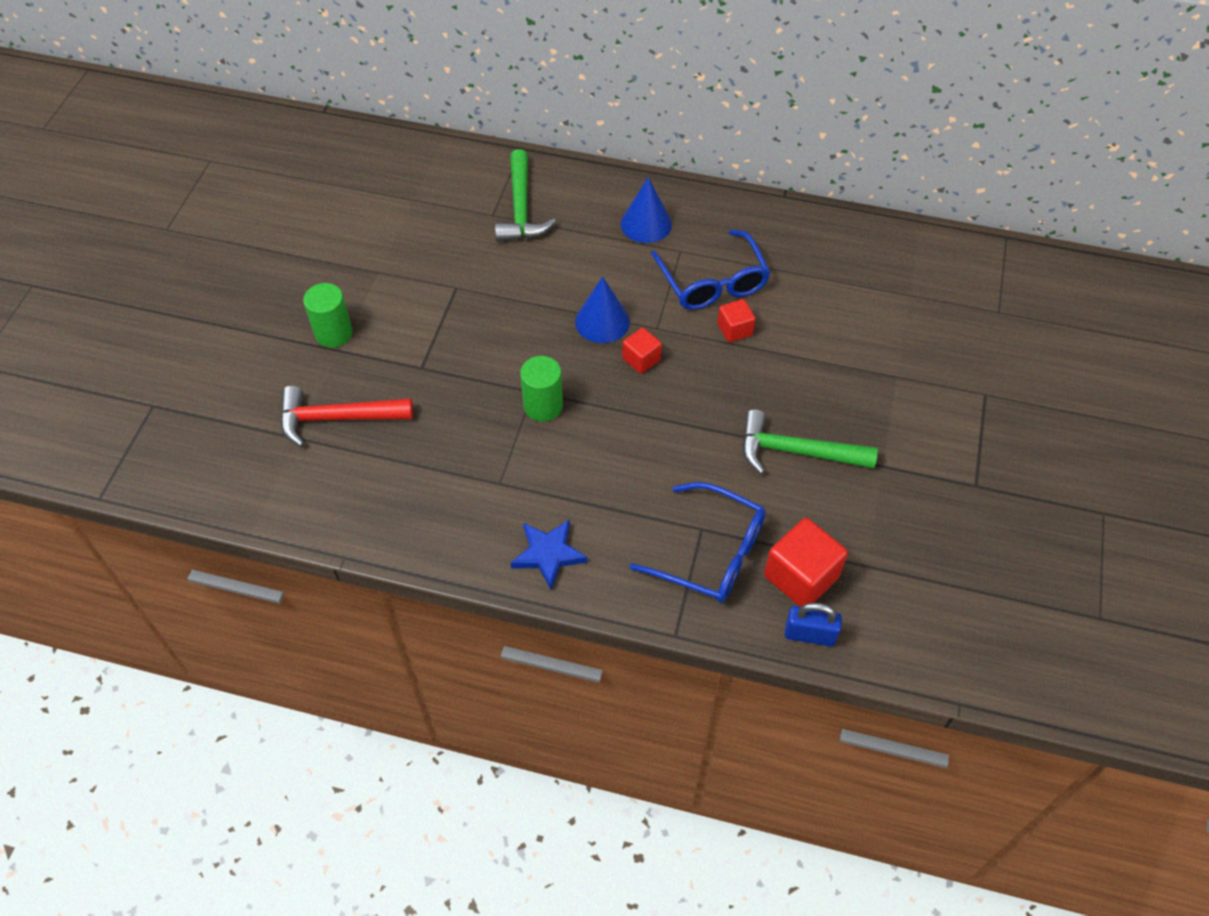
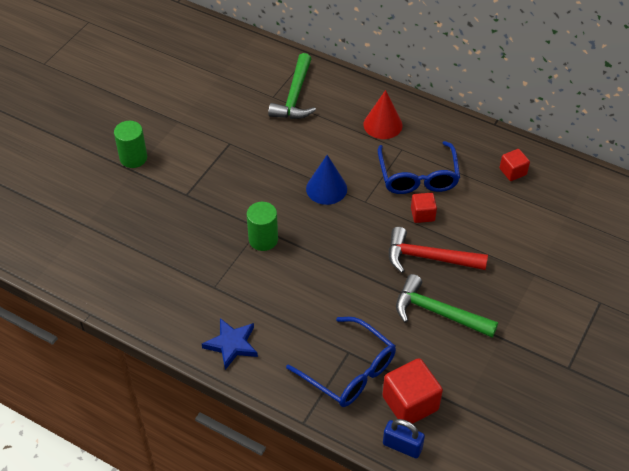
camera: 15 degrees right, 5 degrees down
(337, 418) = (116, 217): red hammer -> red hammer (428, 258)
(641, 359) = (345, 221): red cube -> red cube (513, 172)
(646, 224) = (383, 124): blue cone -> red cone

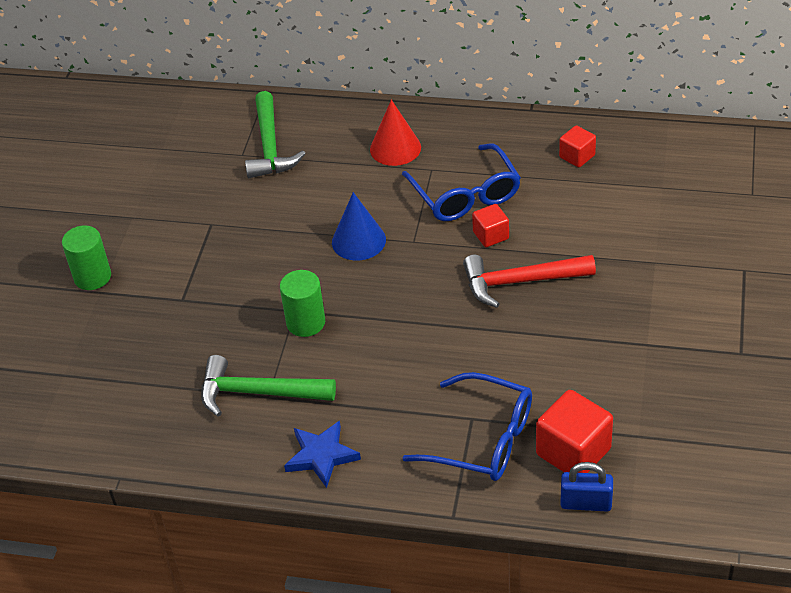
camera: 15 degrees left, 5 degrees down
(438, 312) = (560, 340): green hammer -> green hammer (258, 393)

